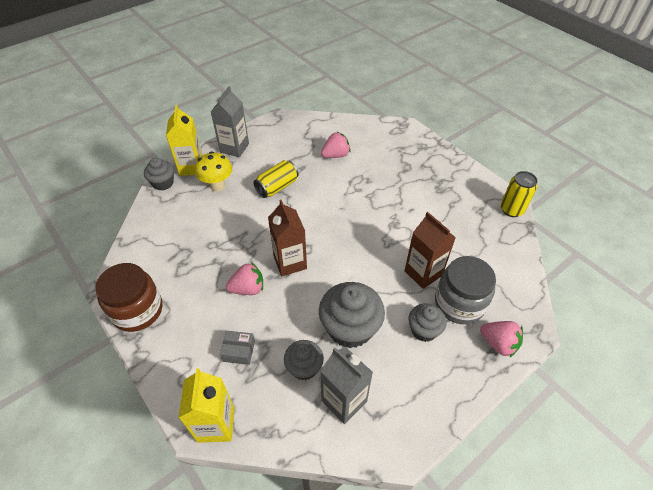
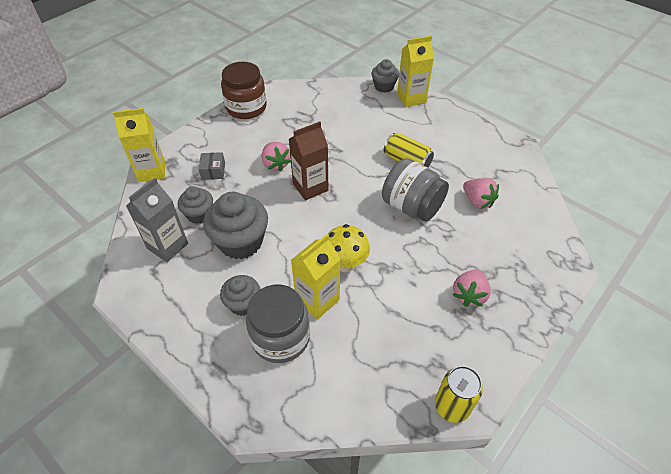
camera: 80 degrees right, 0 degrees up
(217, 186) = (393, 120): yellow mushroom -> yellow mushroom (345, 264)
(234, 148) = (451, 120): grey carton -> none
(332, 195) = (411, 207): none -> grey jar
(423, 273) = (317, 300): brown carton -> yellow carton
(498, 344) = (231, 378): pink strawberry -> pink strawberry (469, 295)

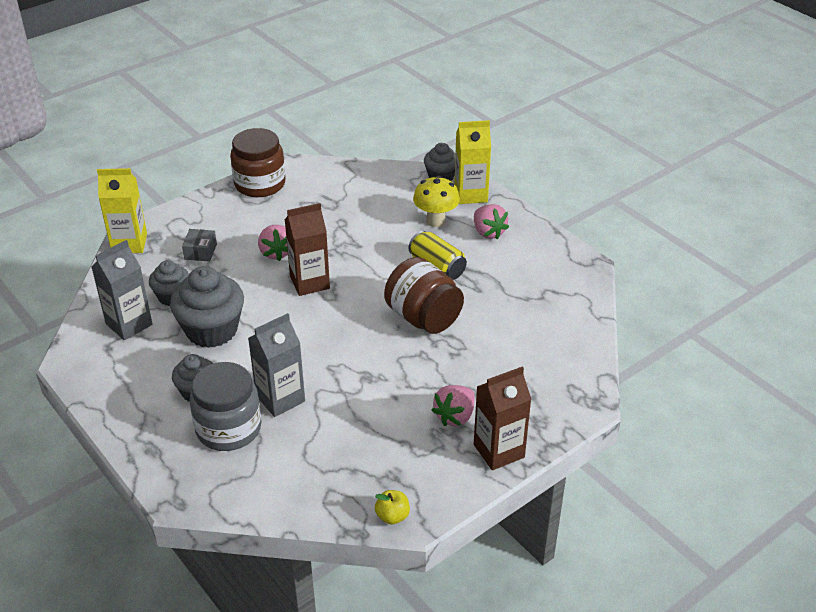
camera: 10 degrees right, 10 degrees down
(317, 300) = (280, 399): yellow carton -> grey carton
(345, 264) = (324, 367): yellow mushroom -> yellow mushroom (435, 221)
(411, 207) = (423, 318): grey jar -> brown jar
(452, 406) = (392, 516): yellow can -> yellow apple
(477, 201) = (506, 321): pink strawberry -> pink strawberry (488, 232)
(517, 323) = (499, 451): none -> brown carton

